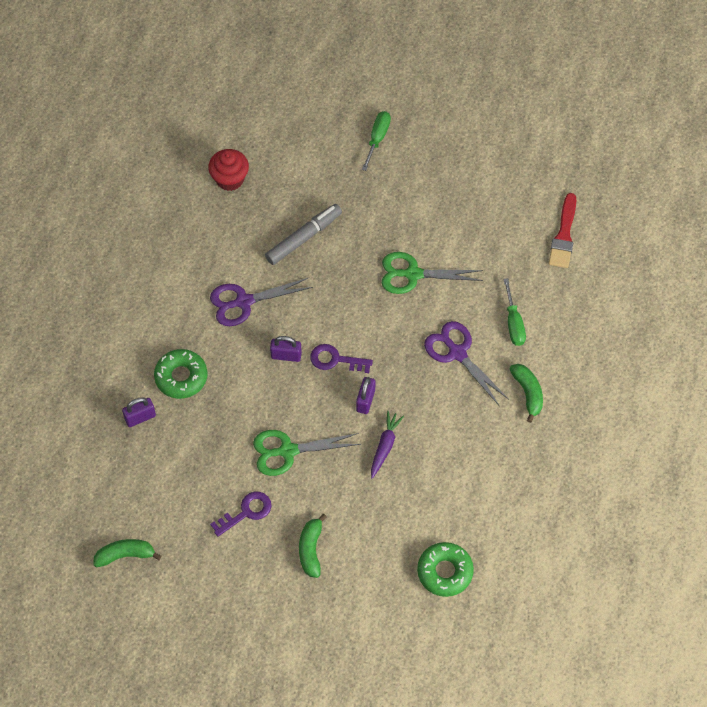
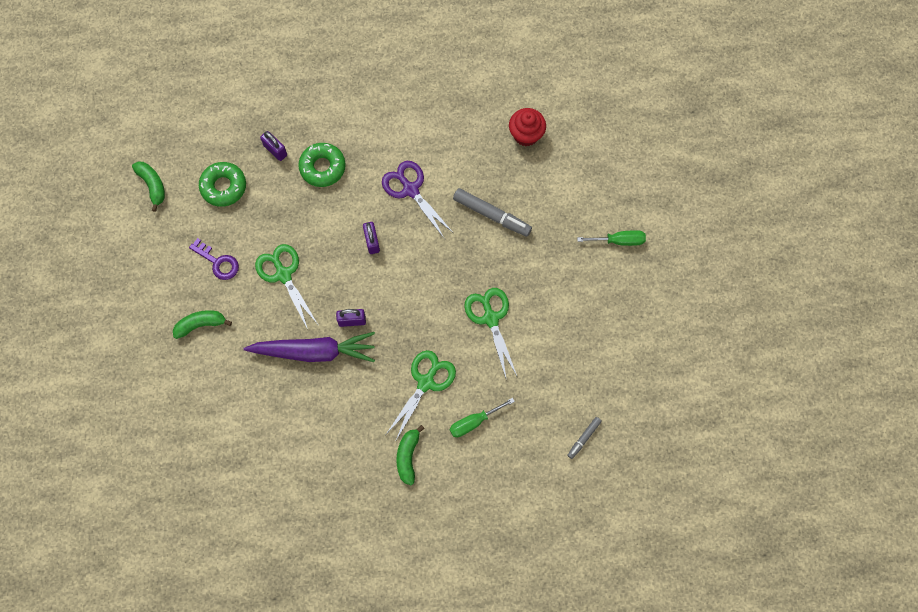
camera: 70 degrees right, 10 degrees up
(336, 360) = (382, 283): purple key -> none
(385, 446) = (314, 351): purple carrot -> purple carrot, size x1.92
(445, 572) = (214, 440): green donut -> green donut (223, 186)
(457, 353) = (426, 382): purple scissors -> green scissors
(528, 393) = (408, 456): green banana -> green banana turned 135 degrees clockwise
(564, 235) = (584, 438): red brush -> grey marker

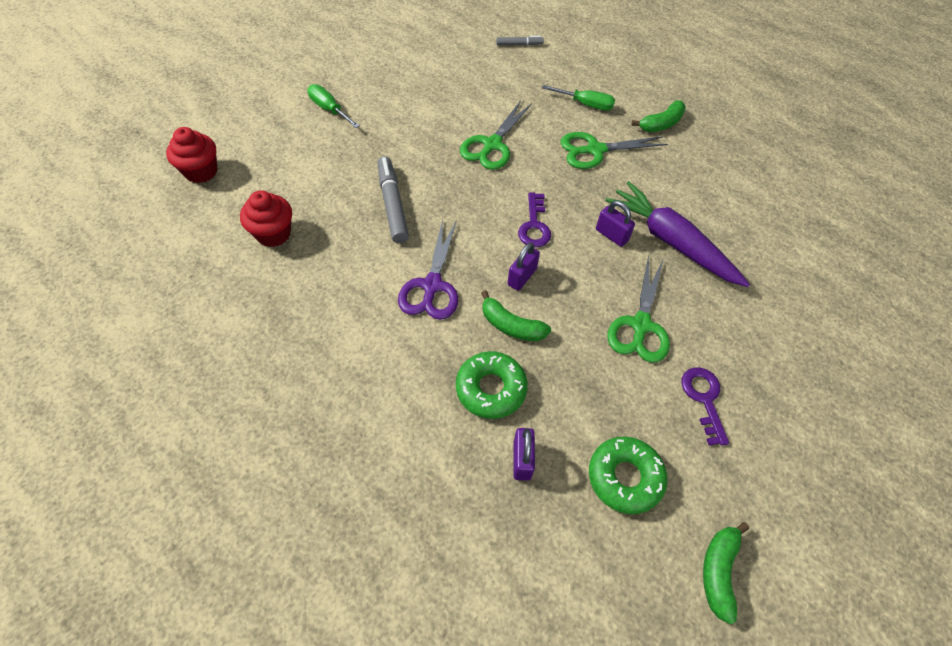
camera: 135 degrees left, 15 degrees down
(200, 324) = (774, 356): green banana -> green banana (511, 326)
(401, 282) = (534, 225): none -> purple key
(618, 127) = (201, 171): none -> red cupcake

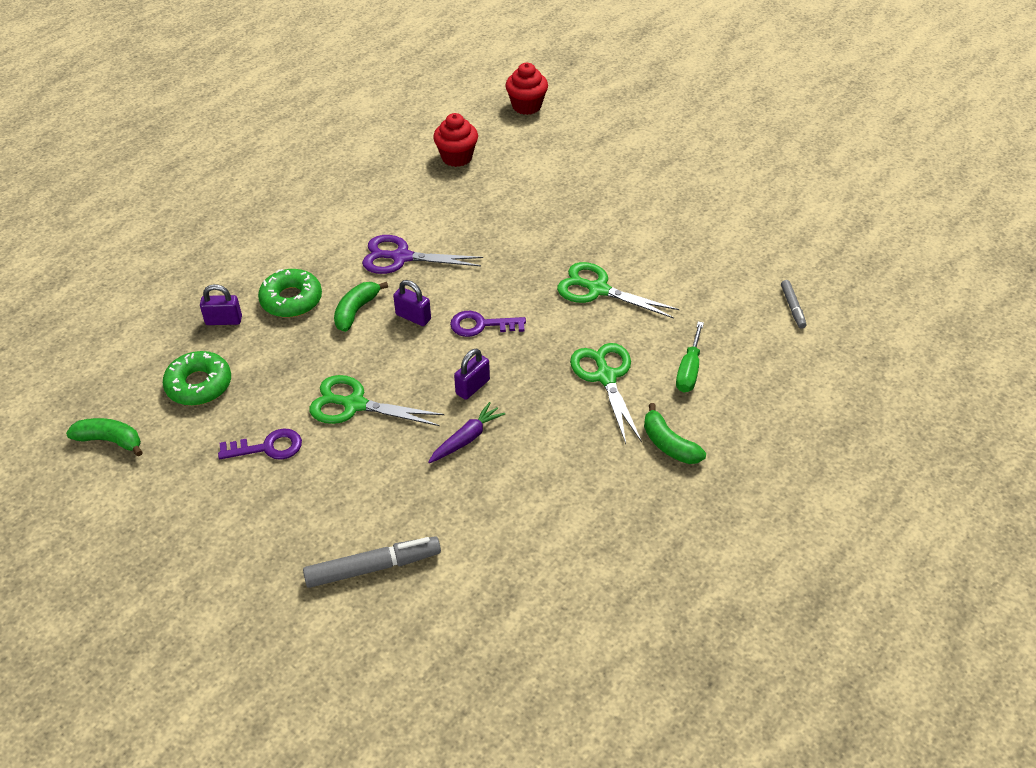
camera: 90 degrees right, 10 degrees down
(329, 109) = (628, 168): green screwdriver -> none
(392, 204) = (500, 224): grey marker -> grey marker (373, 567)
(672, 242) = (466, 439): purple carrot -> purple carrot, size x0.52

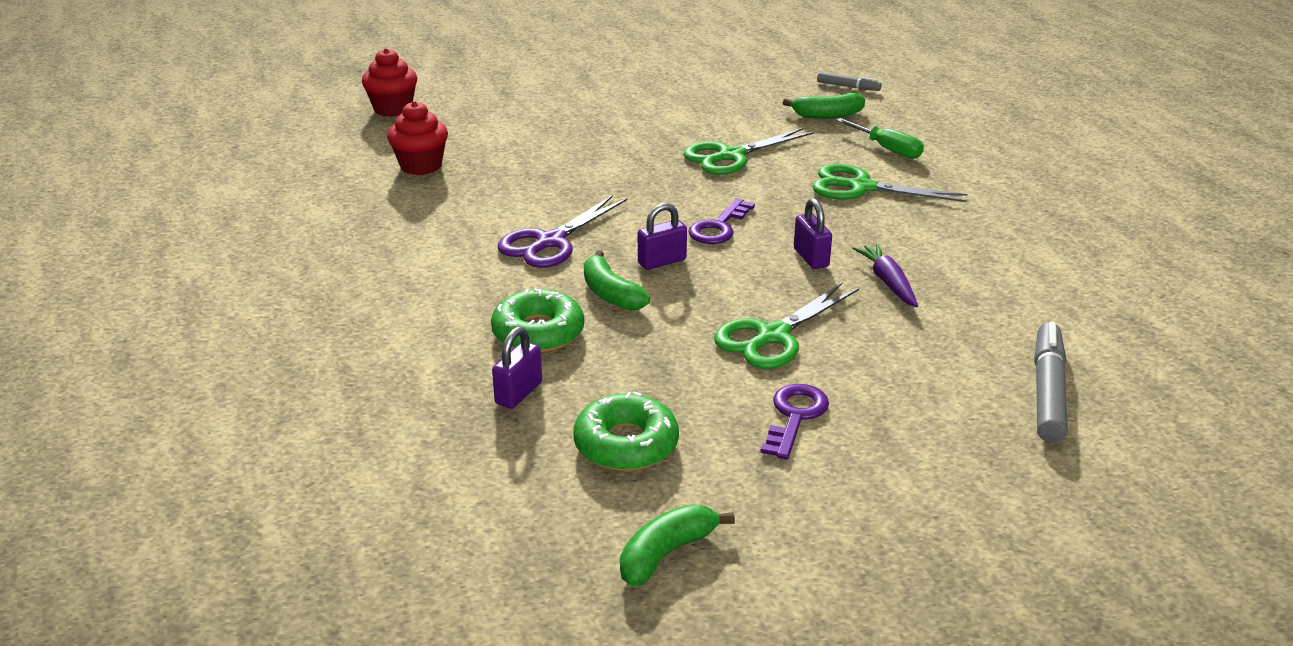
camera: 60 degrees left, 15 degrees down
(669, 444) = (978, 185): green banana -> green banana (827, 115)

